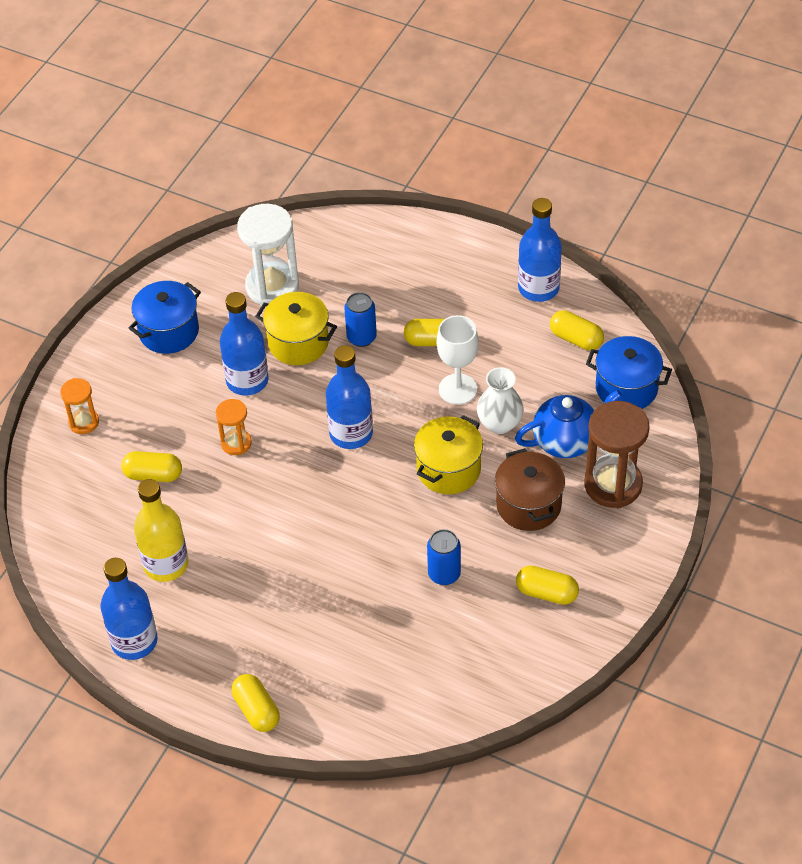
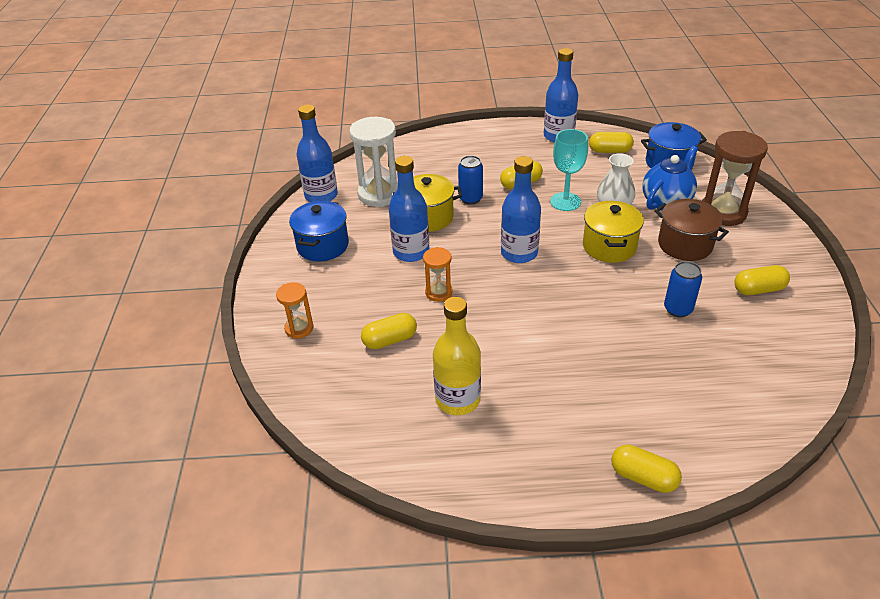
camera: 30 degrees left, 10 degrees down
(134, 641) = (484, 474): blue bottle -> blue bottle (321, 196)
(458, 389) = (565, 202): white goblet -> turquoise goblet

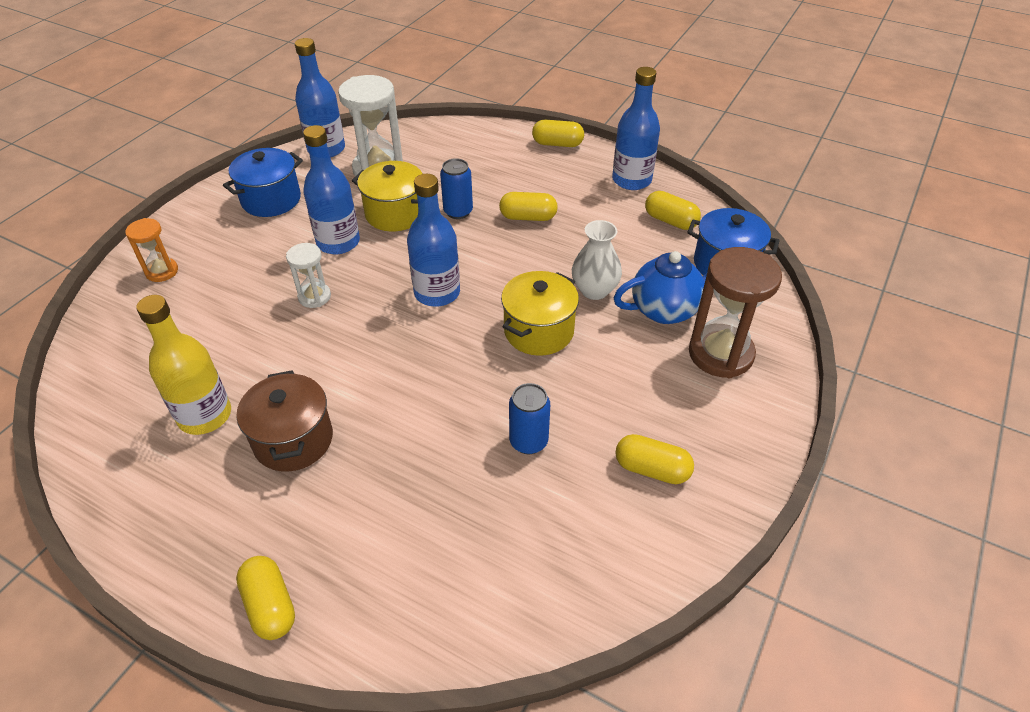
camera: 30 degrees right, 5 degrees up
(390, 340) = (218, 323): yellow capsule -> yellow capsule (557, 144)
(438, 292) = (314, 297): orange hourglass -> white hourglass
(565, 202) = (551, 258): turquoise goblet -> none
(685, 245) = (627, 370): brown pot -> brown pot (293, 440)

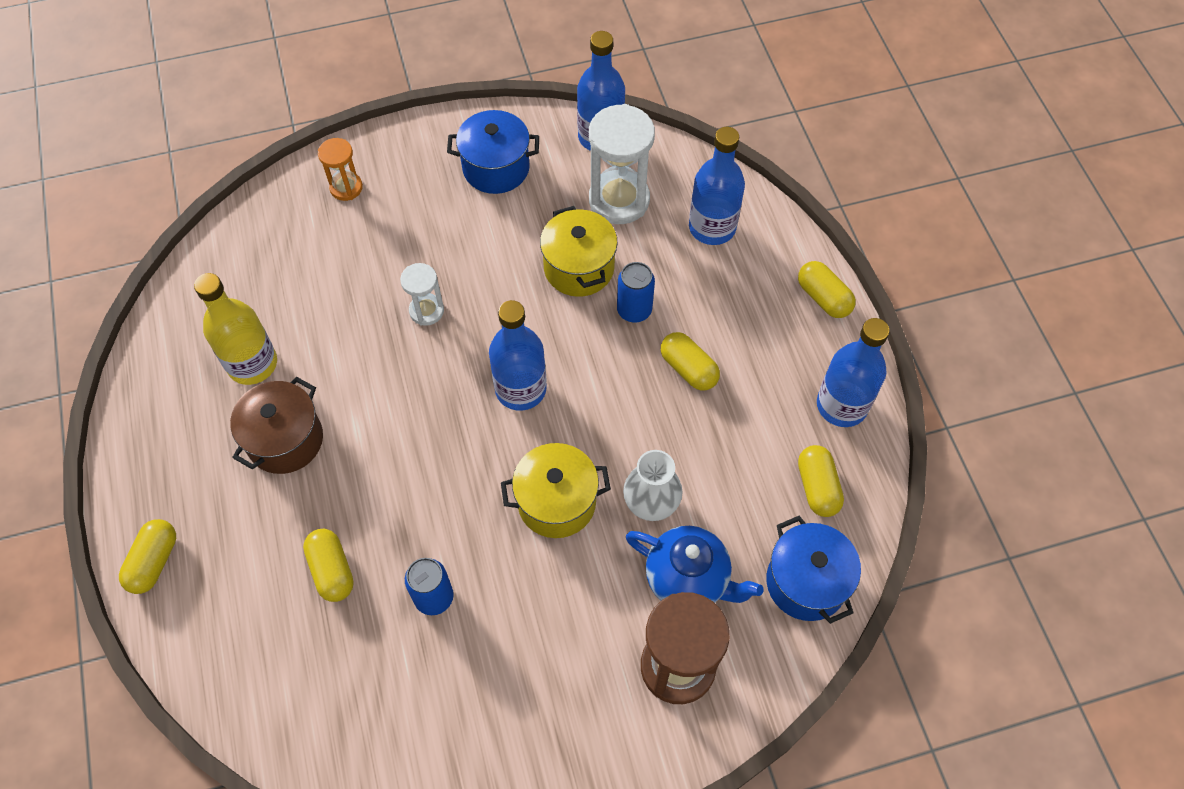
camera: 45 degrees right, 15 degrees up
(338, 242) = (500, 264): blue bottle -> blue bottle (712, 227)
(651, 469) = (492, 710): yellow capsule -> yellow capsule (332, 570)

